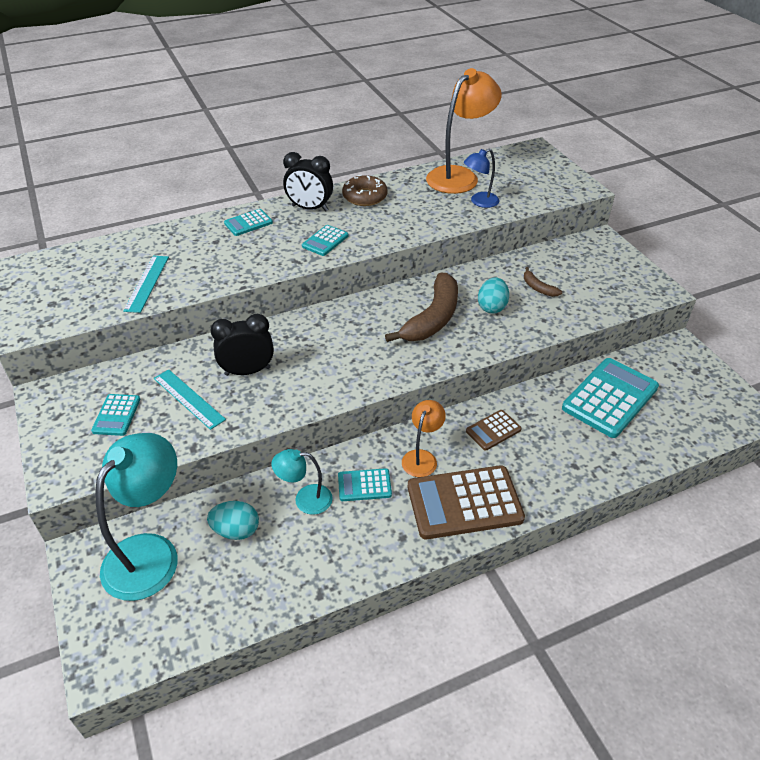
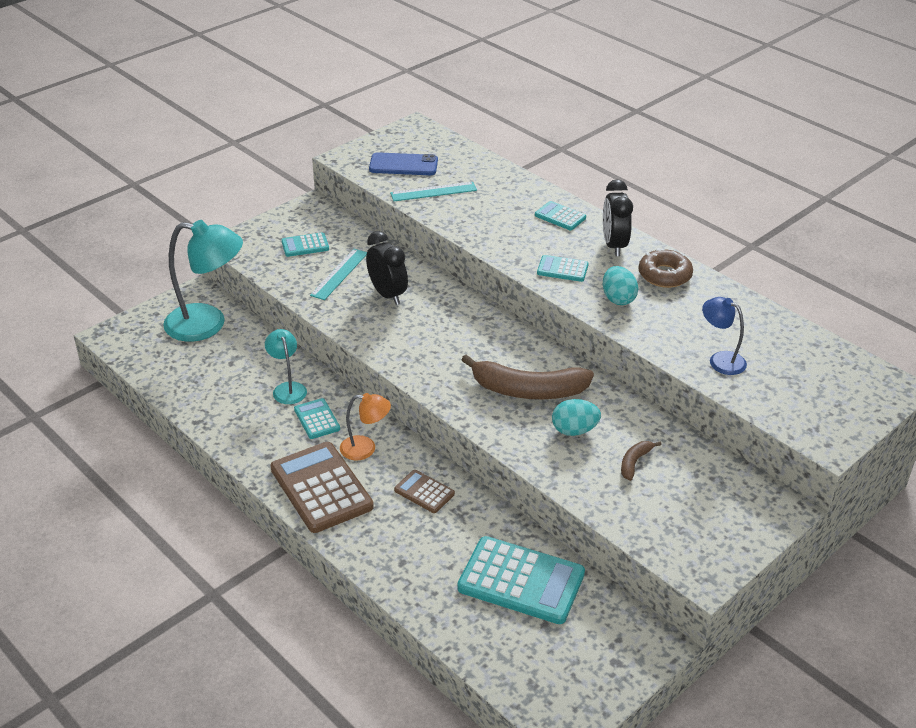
camera: 70 degrees right, 5 degrees down
(80, 291) = (403, 165): none -> blue phone
(236, 530) = (242, 360): turquoise egg -> turquoise egg (618, 299)
(459, 176) = (767, 334): orange lamp -> none

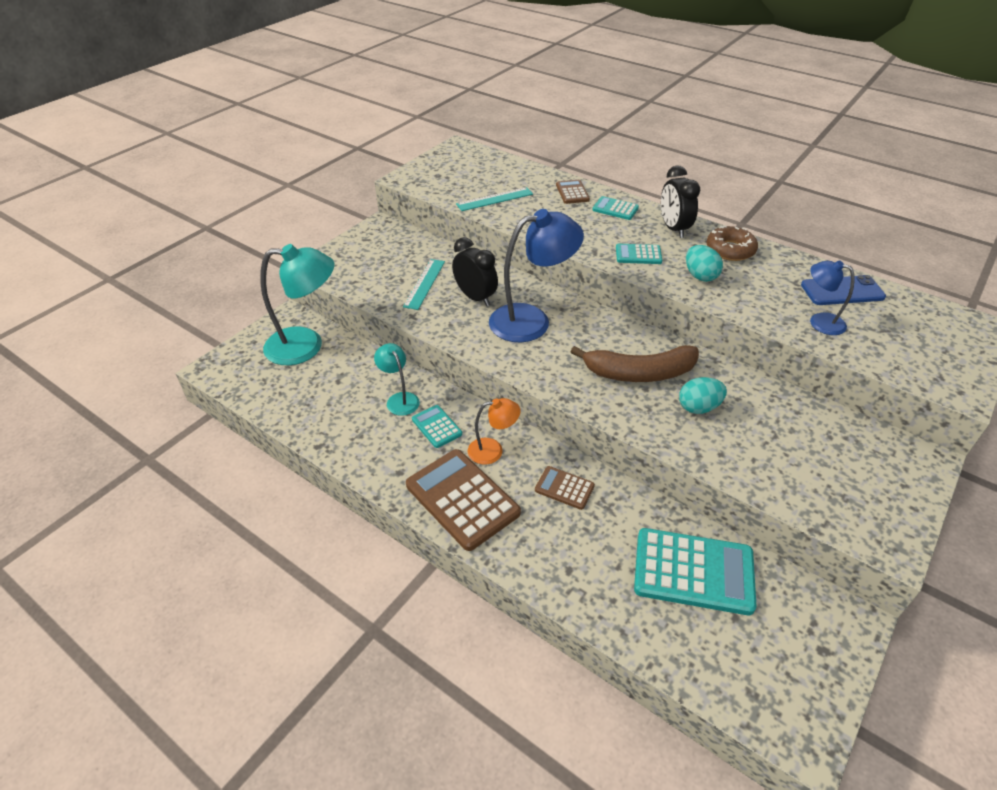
camera: 10 degrees left, 5 degrees up
(305, 245) = (384, 261): turquoise calculator -> none
(403, 165) = (459, 179): blue phone -> blue phone (842, 291)
(438, 325) = (531, 320): none -> blue lamp
(520, 193) = (572, 192): none -> brown calculator
(634, 462) = (768, 432): brown banana -> none

